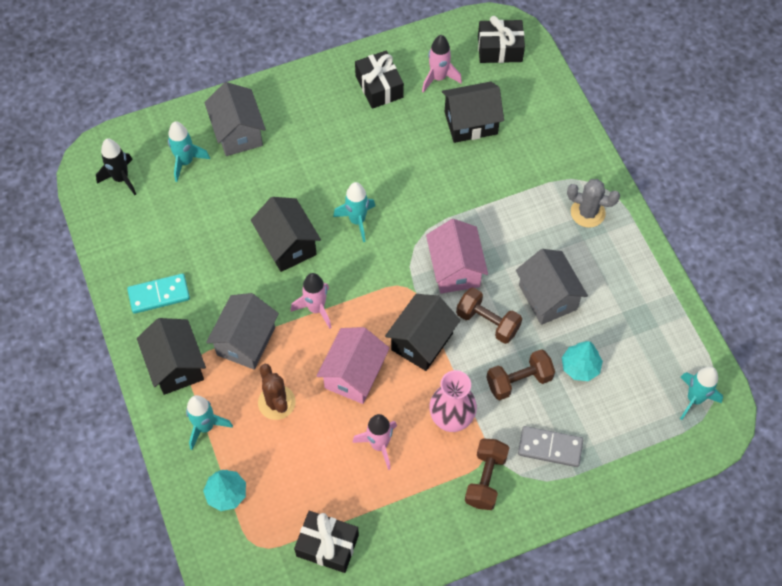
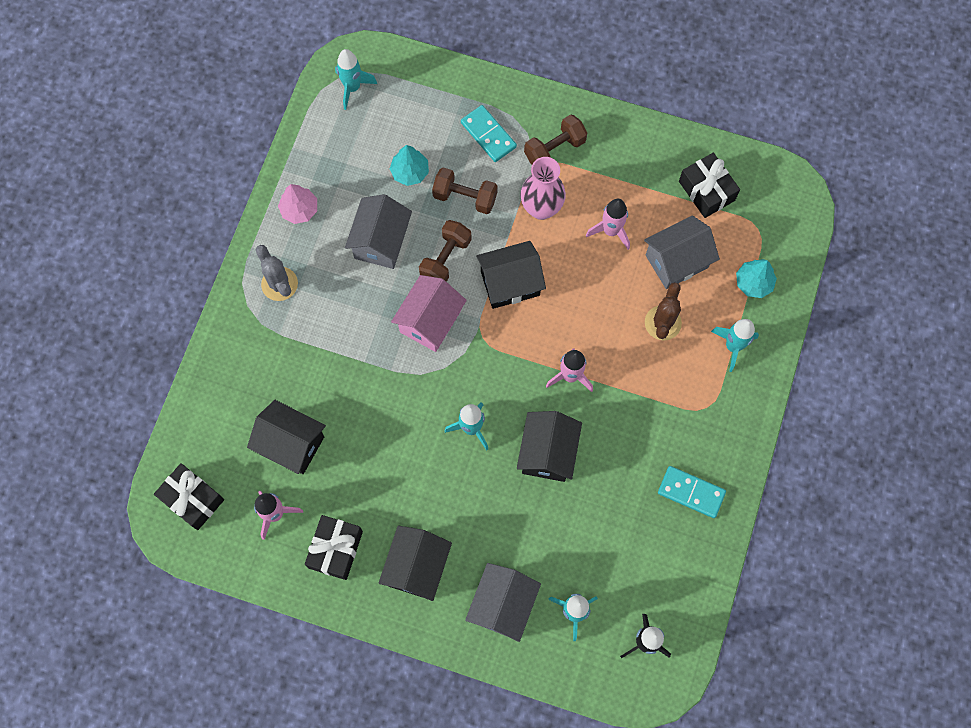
camera: 140 degrees left, 10 degrees up
(176, 366) = (721, 416): black house -> black house (417, 567)
(246, 341) = (648, 392): grey house -> grey house (676, 261)
(354, 375) = (585, 298): pink house -> none
(487, 322) = (445, 259): brown dumbbell -> brown dumbbell turned 45 degrees clockwise
(550, 447) = (488, 135): grey domino -> turquoise domino
(630, 274) = (299, 209): none -> pink tree

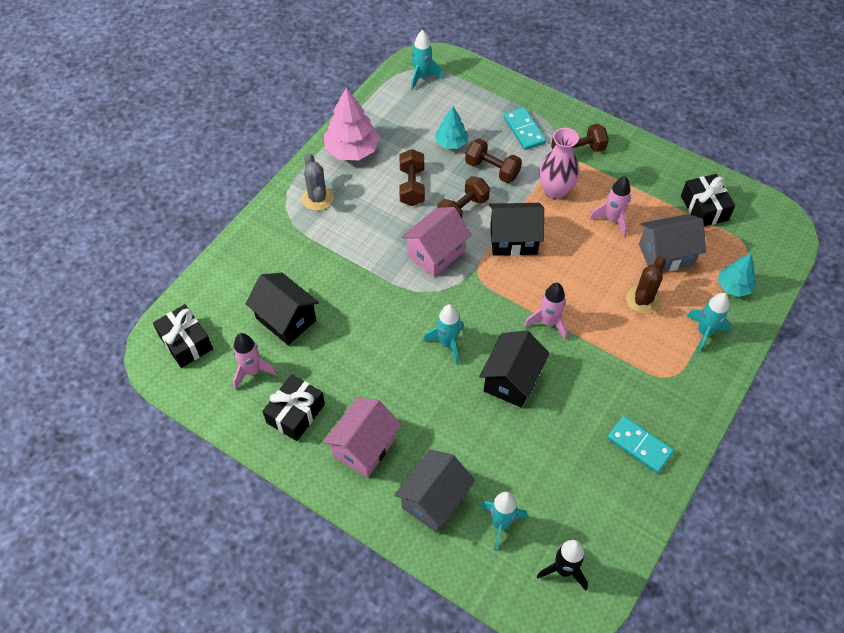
camera: 15 degrees right, 15 degrees down
(299, 209) = (352, 150): pink tree -> pink tree, size x1.64
(381, 242) = (412, 186): grey house -> brown dumbbell
(417, 567) = (364, 446): black house -> pink house

